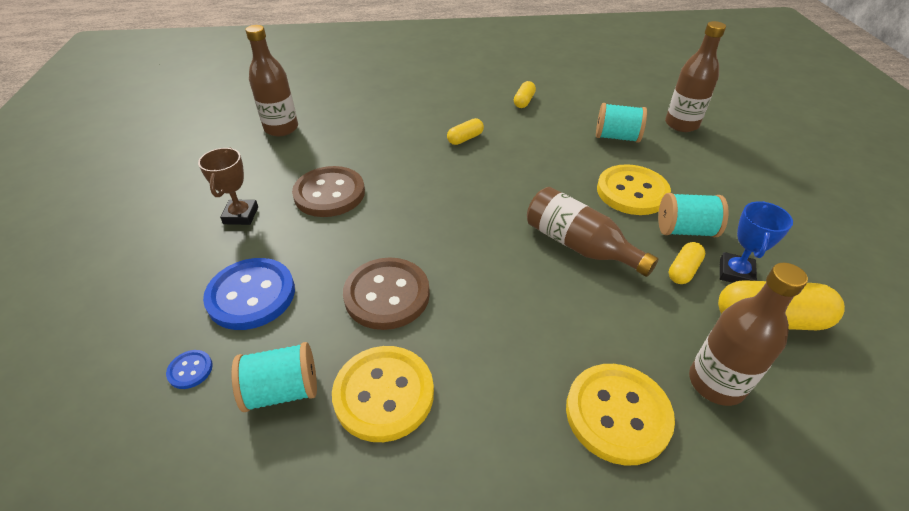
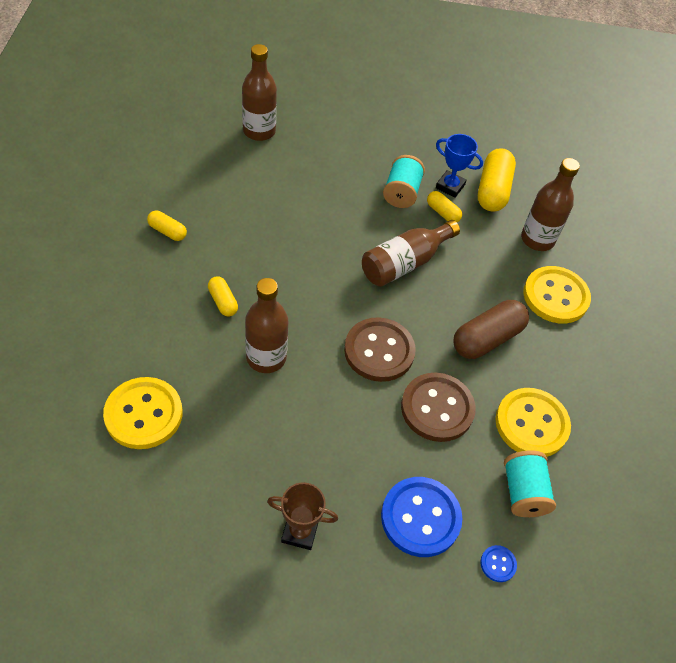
camera: 85 degrees left, 10 degrees up
(281, 128) = (129, 488): brown bottle -> brown bottle (266, 357)
(329, 194) = (285, 442): brown button -> brown button (379, 351)
(503, 334) = (487, 338): none -> brown capsule
(616, 137) = (263, 183): turquoise spool -> none
(632, 192) = (347, 205): yellow button -> yellow button (143, 414)

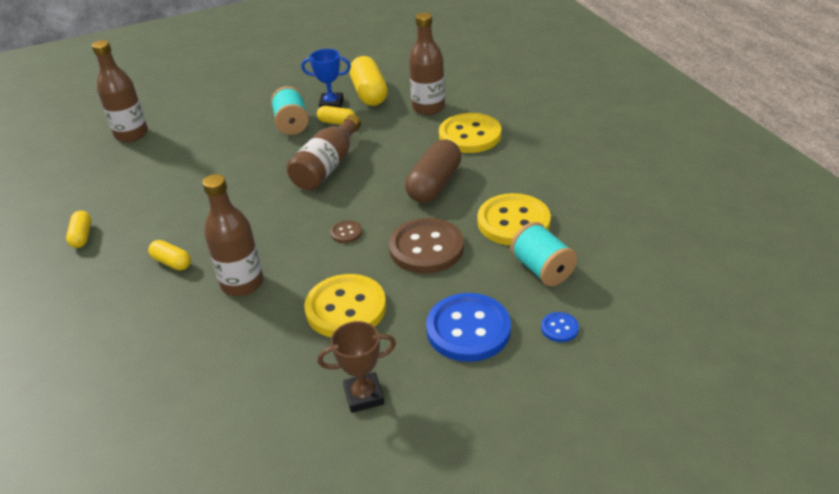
camera: 20 degrees left, 15 degrees down
(143, 414) = (142, 382): yellow button -> yellow button (346, 308)
(167, 231) = (82, 236): yellow capsule -> yellow capsule turned 75 degrees clockwise
(379, 351) = (346, 233): brown button -> brown button, size x0.44

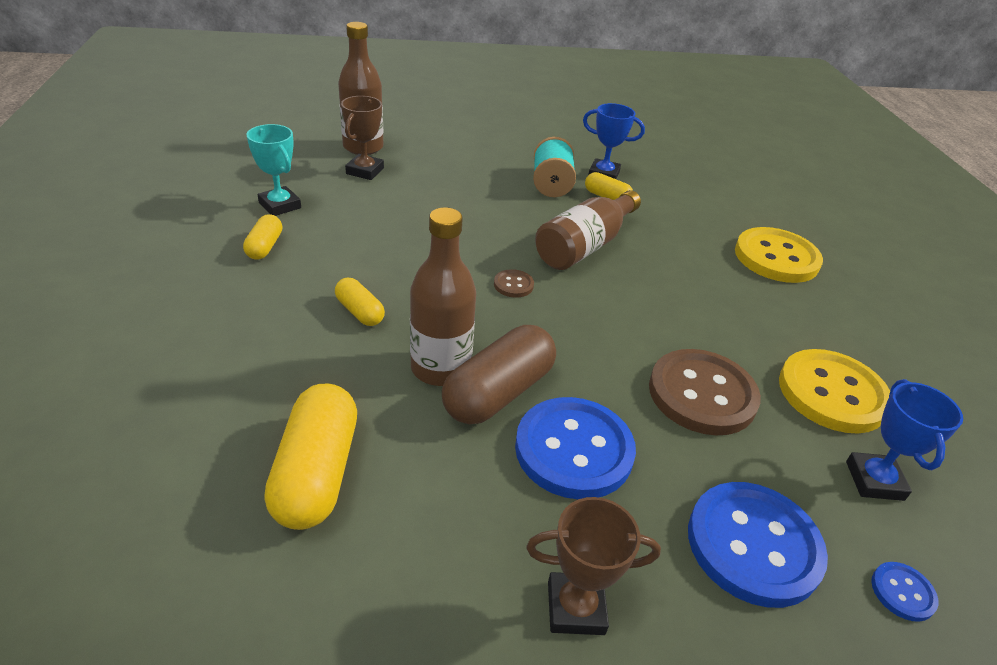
camera: 10 degrees right, 0 degrees up
(81, 201) = (280, 205): none -> turquoise trophy
(140, 154) = (365, 171): none -> brown trophy
(346, 233) = (594, 339): brown button -> brown button (513, 285)
(346, 308) = (573, 450): yellow button -> blue button
(369, 93) = (652, 174): yellow capsule -> yellow capsule (317, 472)
(428, 108) = (724, 210): brown bottle -> none
(434, 184) = (722, 308): brown capsule -> brown capsule (498, 392)
(542, 269) = (874, 481): turquoise spool -> blue trophy

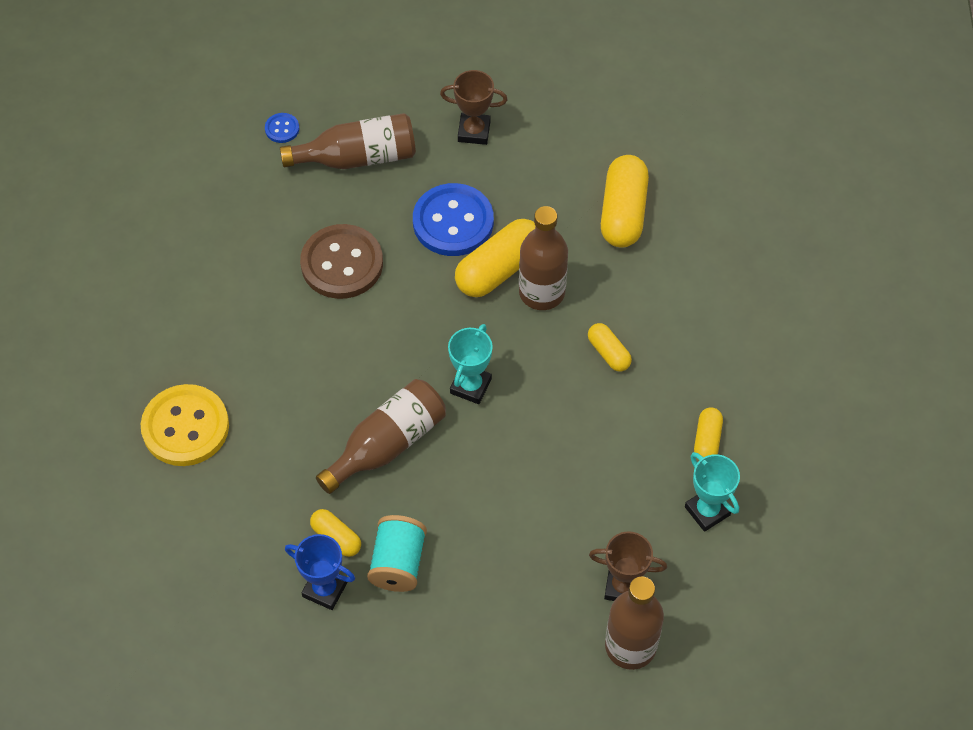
camera: 170 degrees left, 20 degrees up
(365, 171) = (623, 586): brown trophy -> brown trophy turned 75 degrees clockwise
(498, 392) = (499, 269): brown capsule -> yellow capsule
(513, 285) = (470, 386): brown button -> turquoise trophy
(753, 545) = (357, 157): blue button -> brown bottle
(832, 393) = (235, 261): yellow button -> none
(874, 481) = (251, 192): blue trophy -> none

